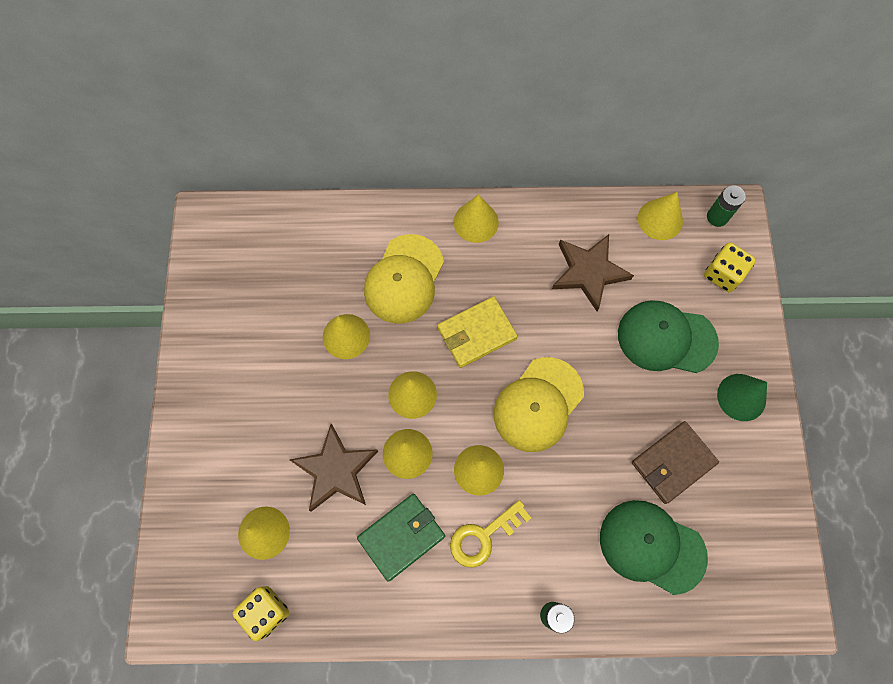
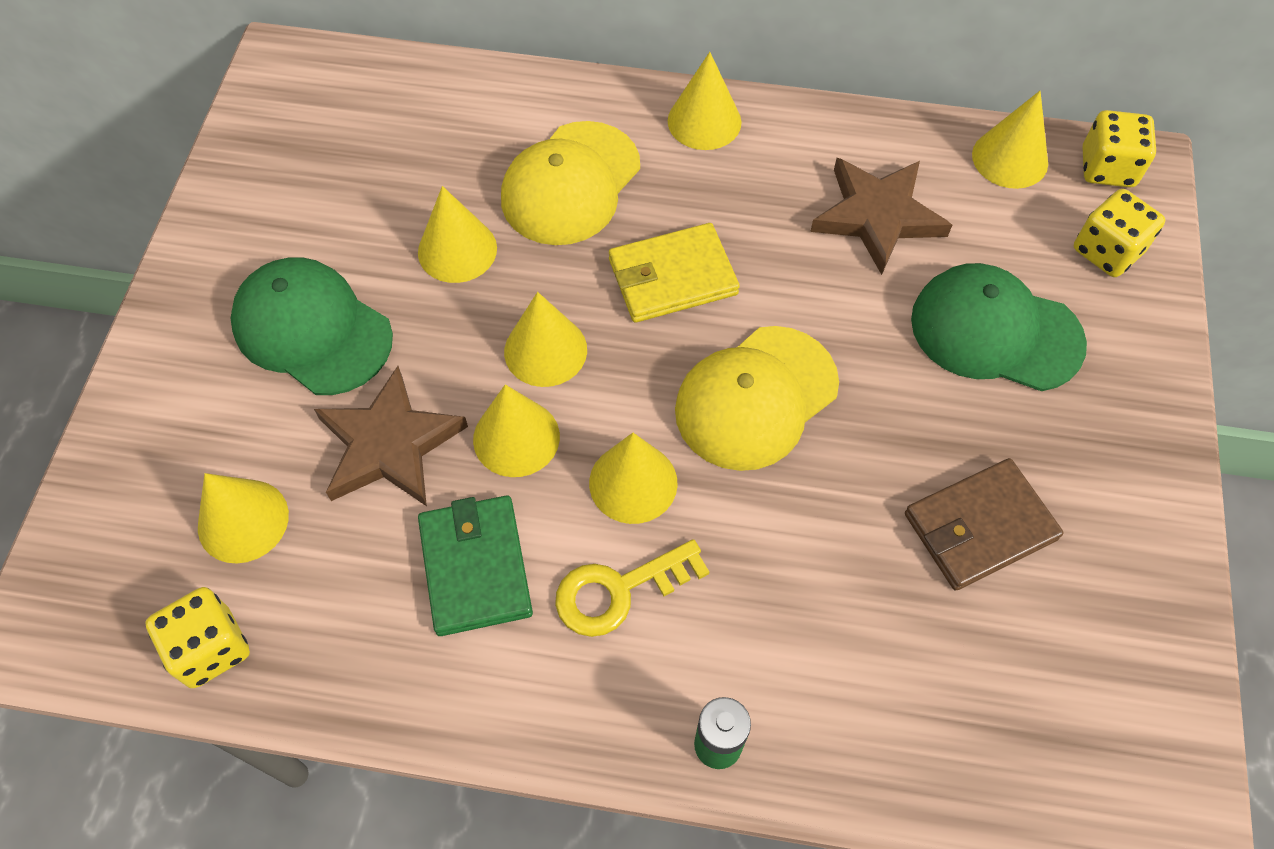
camera: 10 degrees right, 10 degrees down
(402, 537) = (476, 567): green wallet -> green wallet turned 75 degrees counterclockwise
(651, 546) = (920, 658): green cap -> green cap (312, 329)
(717, 217) = (1107, 168): green battery -> yellow dice
(741, 397) = (1117, 441): green cone -> none

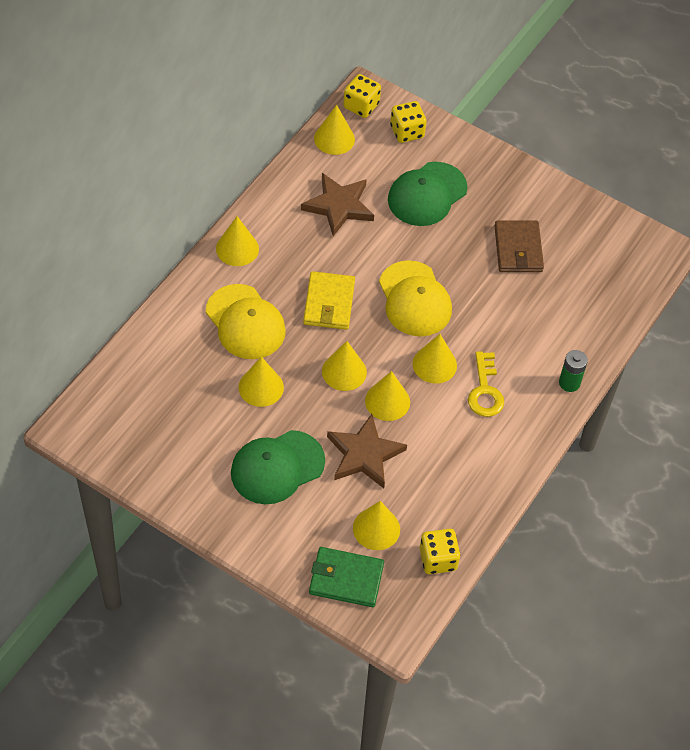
camera: 70 degrees left, 5 degrees down
(476, 567) = (447, 441): green wallet -> green wallet (346, 579)

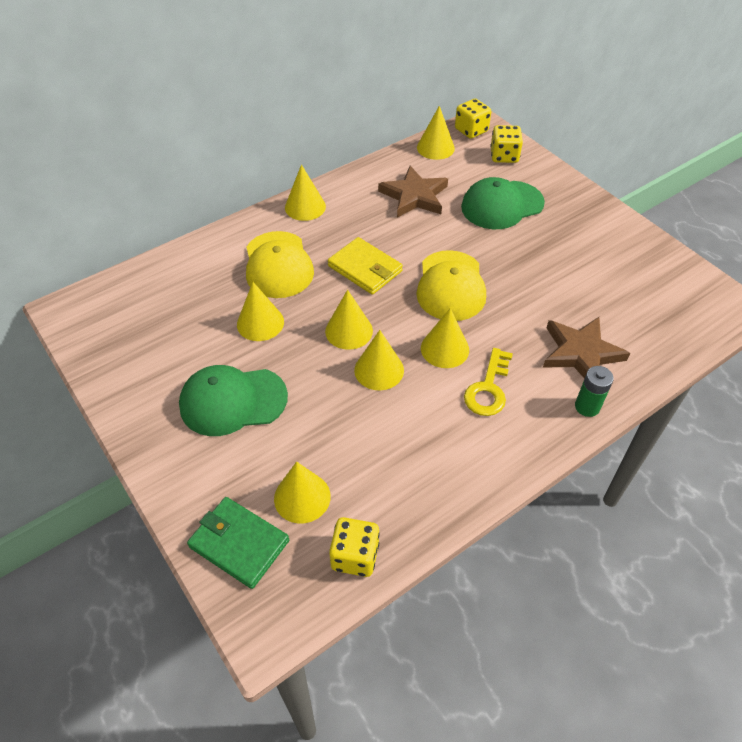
camera: 25 degrees right, 5 degrees down
(329, 303) = (365, 269): yellow wallet -> yellow wallet turned 75 degrees counterclockwise
(364, 454) = (328, 415): brown star -> brown star (581, 353)
(518, 249) = (575, 269): brown wallet -> none

